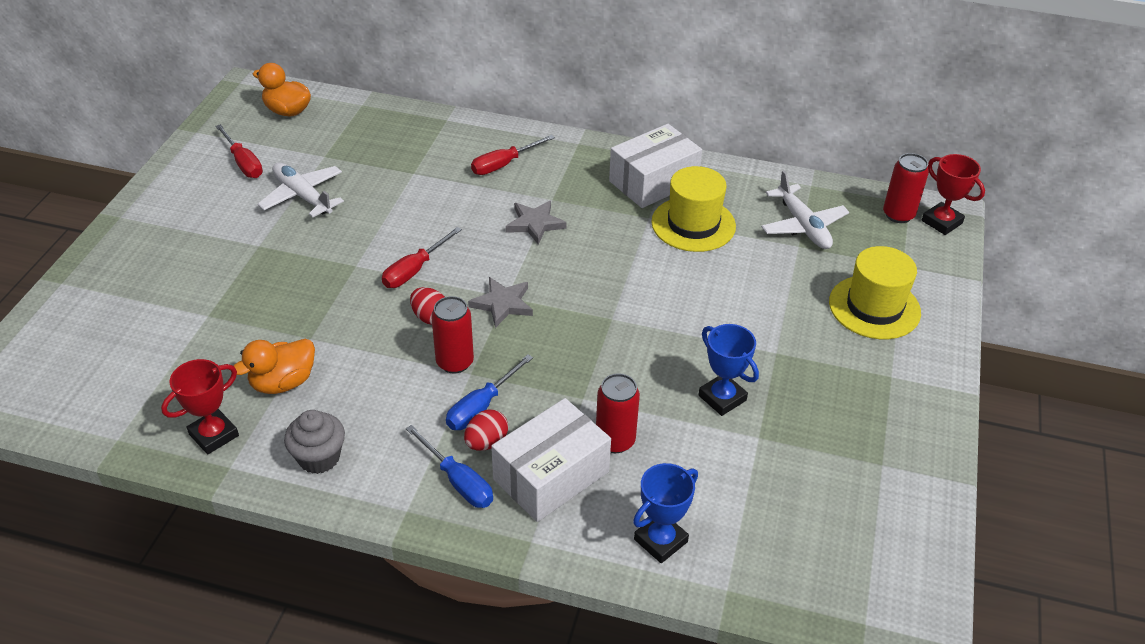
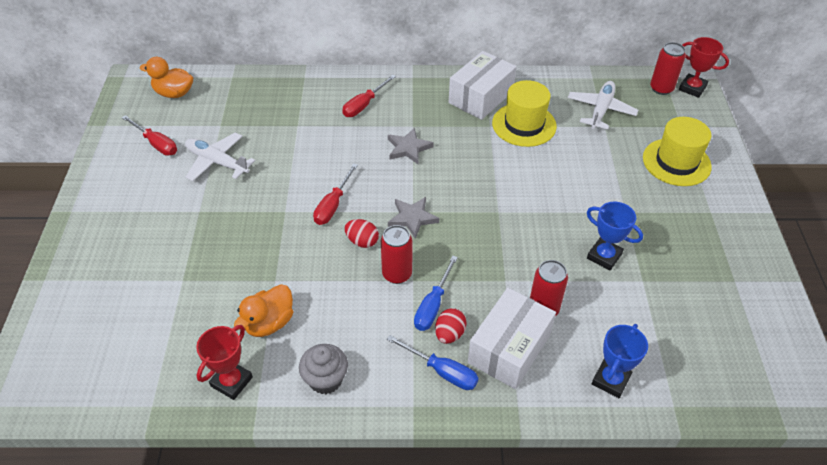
camera: 15 degrees left, 5 degrees up
(803, 226) = (600, 110): white plane -> white plane turned 120 degrees counterclockwise

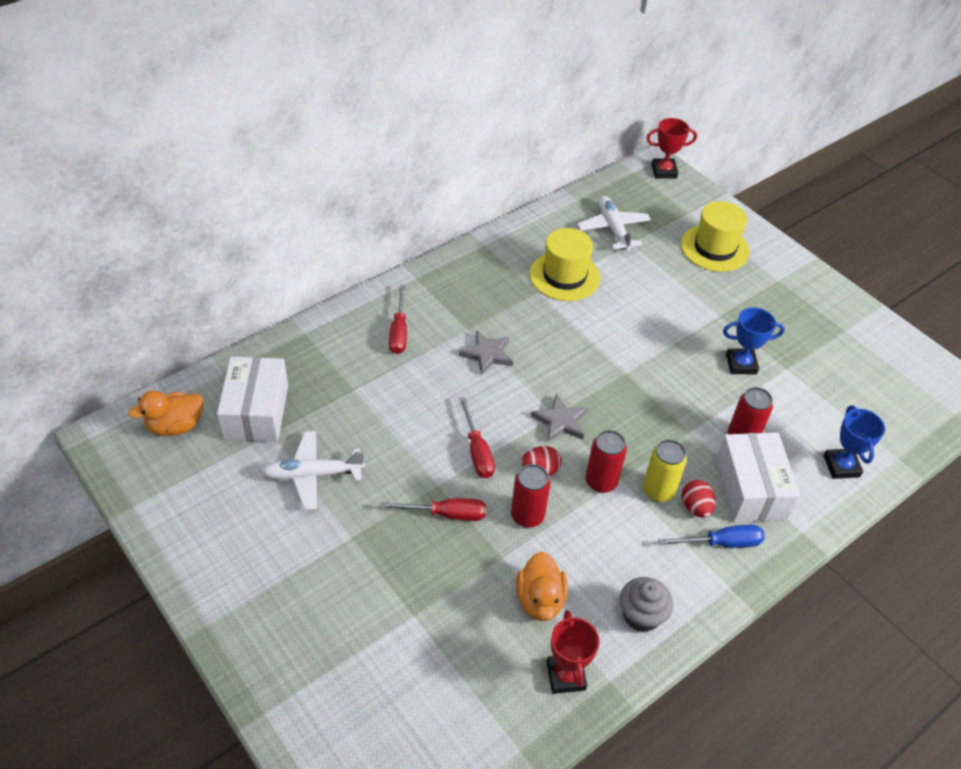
camera: 40 degrees left, 0 degrees up
(156, 144) = (221, 493): red screwdriver -> red screwdriver (446, 514)
(433, 305) = (658, 491): blue screwdriver -> yellow can
(481, 97) = (500, 267): white box -> white box (256, 412)
(661, 88) = (641, 183): red can -> red can (527, 516)

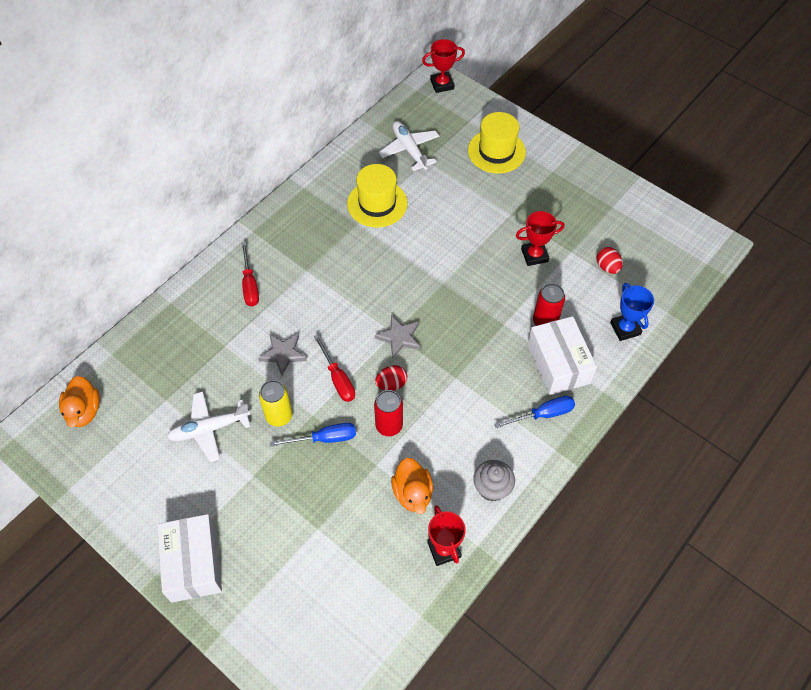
camera: 10 degrees left, 10 degrees up
(175, 426) = (84, 411): orange duck -> orange duck turned 60 degrees counterclockwise
(256, 412) = (148, 383): white box -> white box (193, 564)
(446, 514) = (325, 438): red screwdriver -> blue screwdriver
(487, 354) = (327, 290): grey star -> grey star (283, 354)
(601, 482) = (441, 383): red can -> none
(658, 491) = (487, 381): yellow can -> yellow can (279, 416)
(695, 507) = (518, 389): red egg -> red egg (607, 267)
(741, 364) = (534, 255): blue trophy -> red trophy

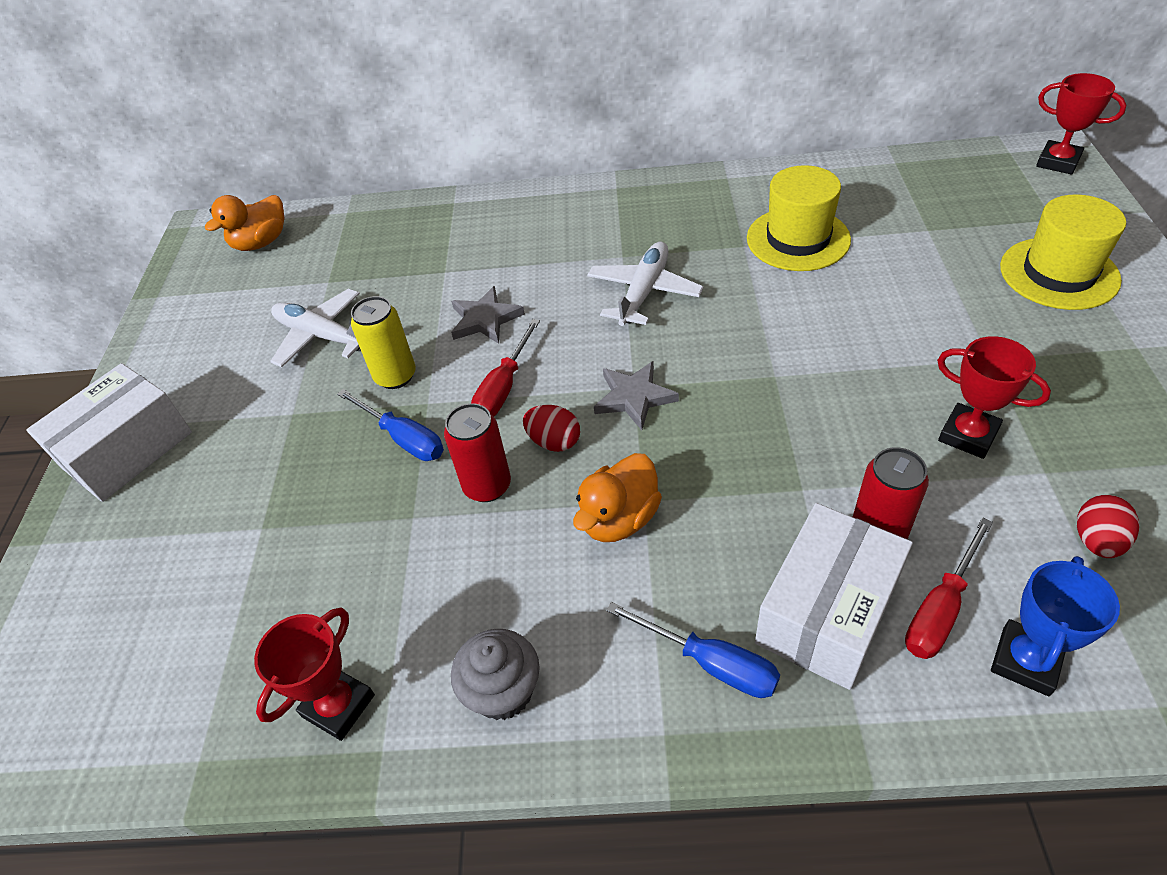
camera: 55 degrees right, 10 degrees down
(250, 285) = (545, 233): red screwdriver -> red screwdriver (940, 609)
(409, 149) = (917, 207): white plane -> white plane (644, 292)
(412, 493) = (403, 593): orange duck -> orange duck (619, 519)

